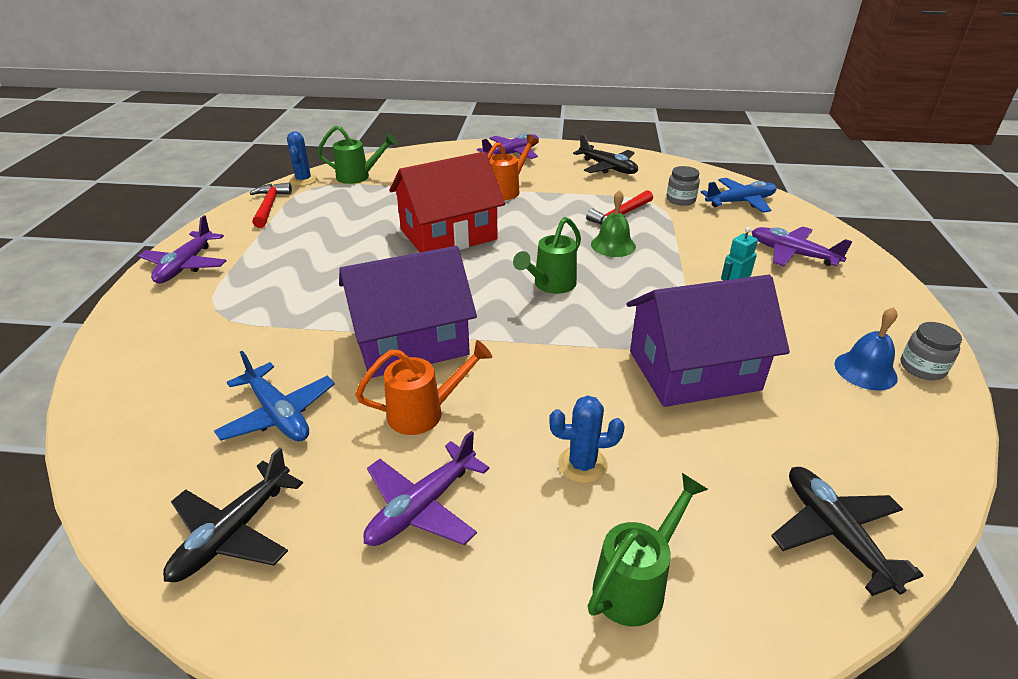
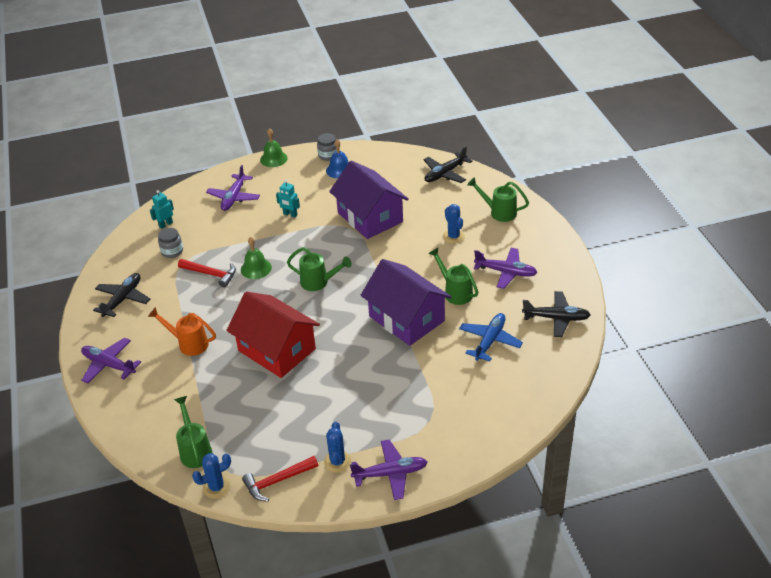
camera: 110 degrees left, 5 degrees up
(246, 239) = (337, 461): none -> blue cactus
(424, 413) = (455, 292): orange watering can -> green watering can
(740, 202) = (165, 224): blue plane -> turquoise robot
(908, 305) = (273, 159): none -> green bell

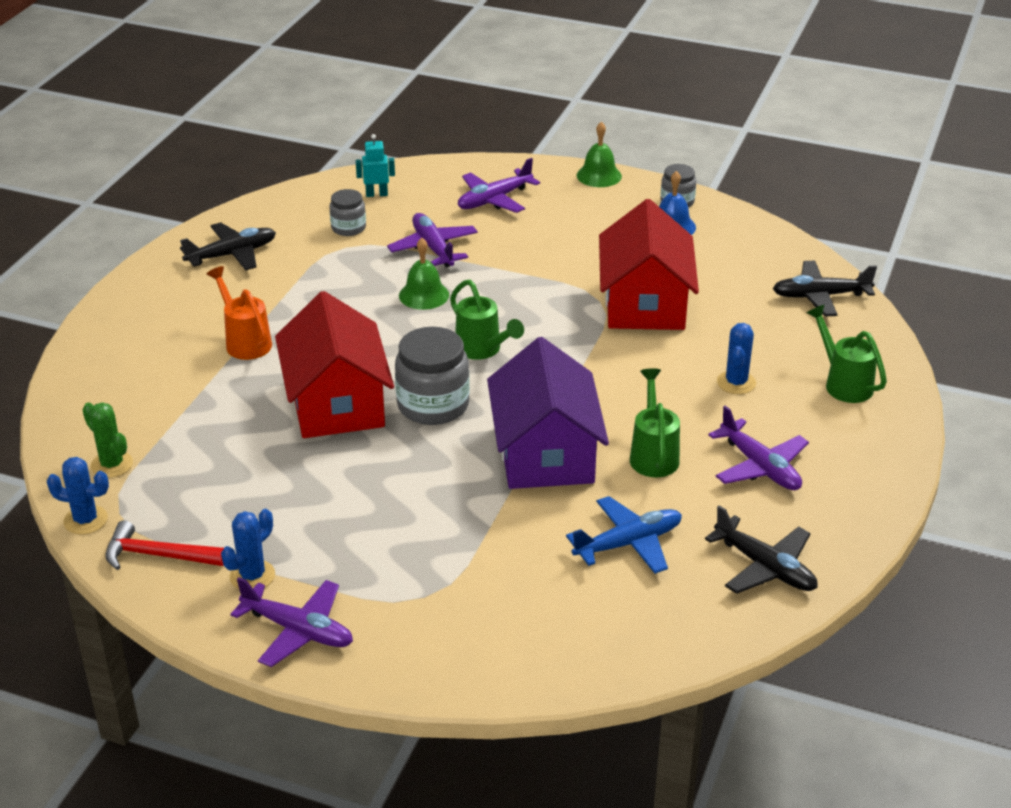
camera: 35 degrees right, 5 degrees down
(108, 365) = (133, 319): purple plane -> purple plane (433, 248)
(195, 450) = (112, 464): green watering can -> green cactus
(211, 274) = (363, 275): red hammer -> none
(290, 214) = (541, 251): turquoise robot -> none
(326, 324) = (433, 405): none -> grey jar
(370, 217) = (645, 303): purple house -> red house

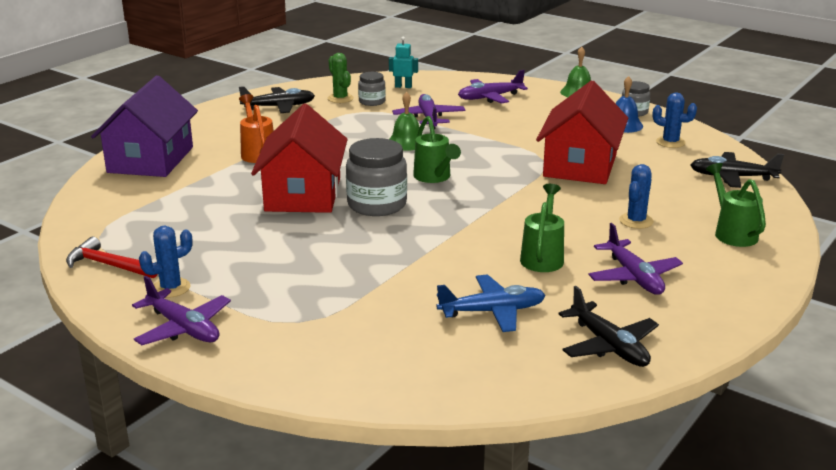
camera: 15 degrees right, 10 degrees down
(85, 520) = (71, 237): blue cactus -> blue cactus (670, 142)
(112, 464) = (114, 208): green cactus -> green cactus (340, 98)
(545, 453) = (451, 244): purple house -> purple house (151, 160)

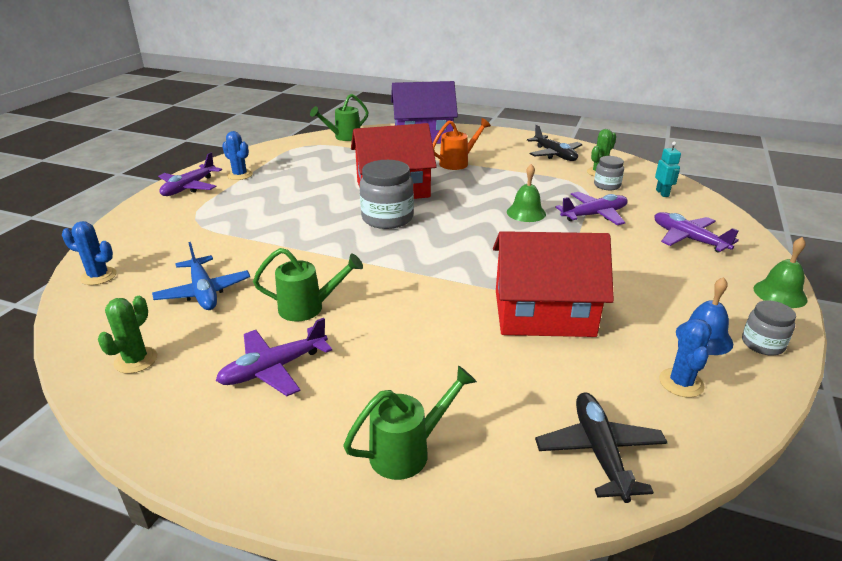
camera: 75 degrees right, 5 degrees up
(108, 265) = (268, 155): red hammer -> none
(434, 177) = (456, 235): green watering can -> green watering can (344, 137)
(609, 346) = (136, 360): black plane -> green cactus
(636, 221) = (411, 363): blue cactus -> blue cactus (98, 276)

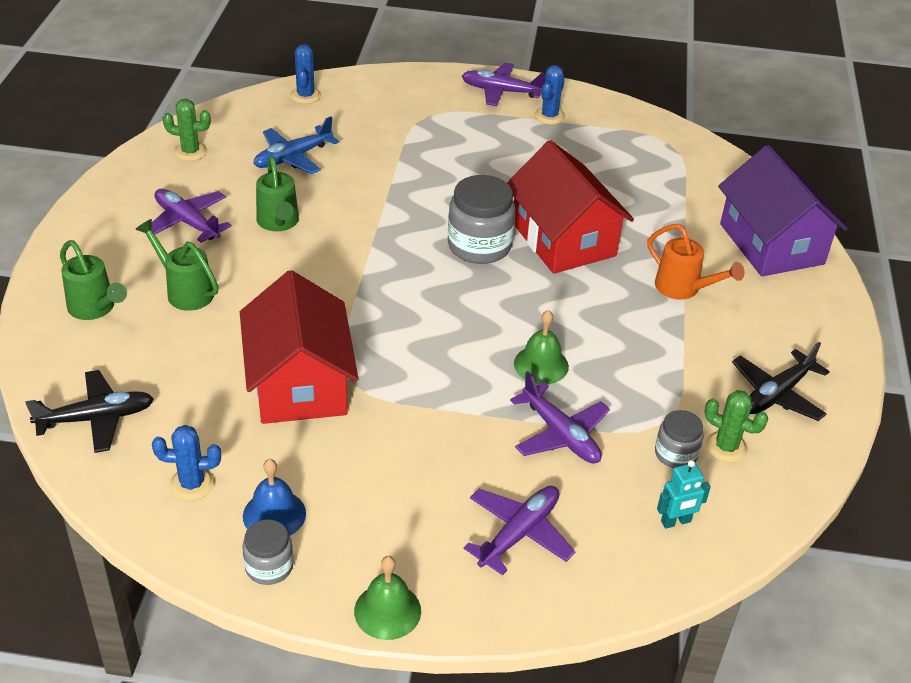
camera: 75 degrees right, 10 degrees up
(344, 137) = (719, 170): green watering can -> green watering can (185, 291)

